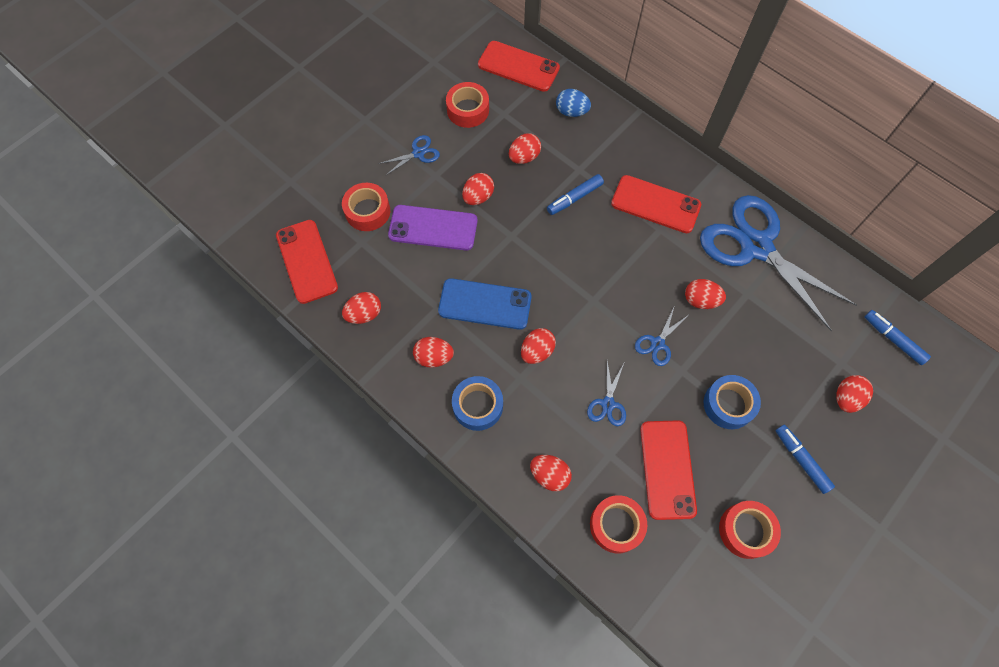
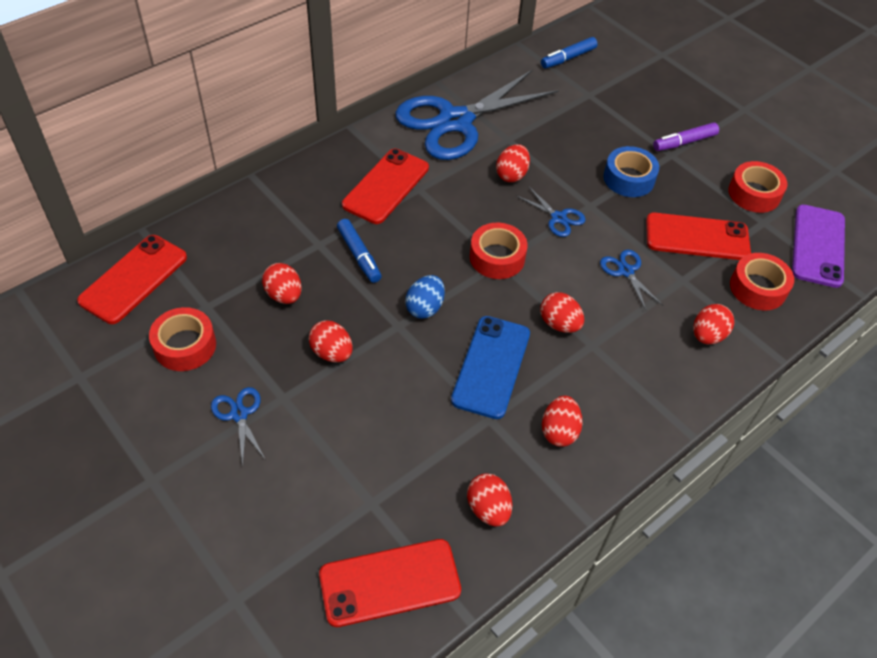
camera: 85 degrees left, 15 degrees down
(367, 211) = (321, 490): red tape -> red tape (497, 257)
(433, 228) = (368, 410): purple phone -> purple phone (818, 246)
(478, 406) = (625, 392): blue tape -> none
(571, 112) = (230, 237): blue egg -> blue egg (425, 307)
(608, 404) = (626, 271): blue scissors -> blue scissors turned 135 degrees counterclockwise
(801, 460) = (684, 142): blue marker -> purple marker
(846, 398) = (624, 100): red egg -> none

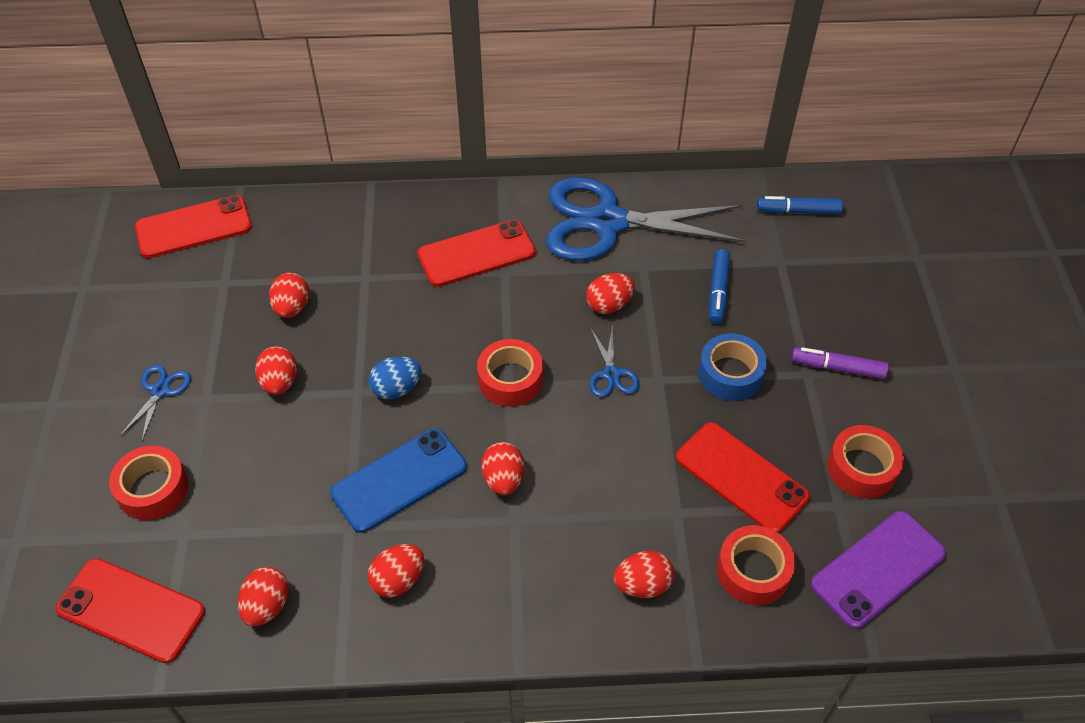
camera: 40 degrees right, 0 degrees up
(185, 345) = (177, 307): red tape -> red tape (153, 489)
(359, 255) = (388, 307): blue marker -> blue marker (718, 291)
(626, 271) = (625, 467): blue scissors -> none

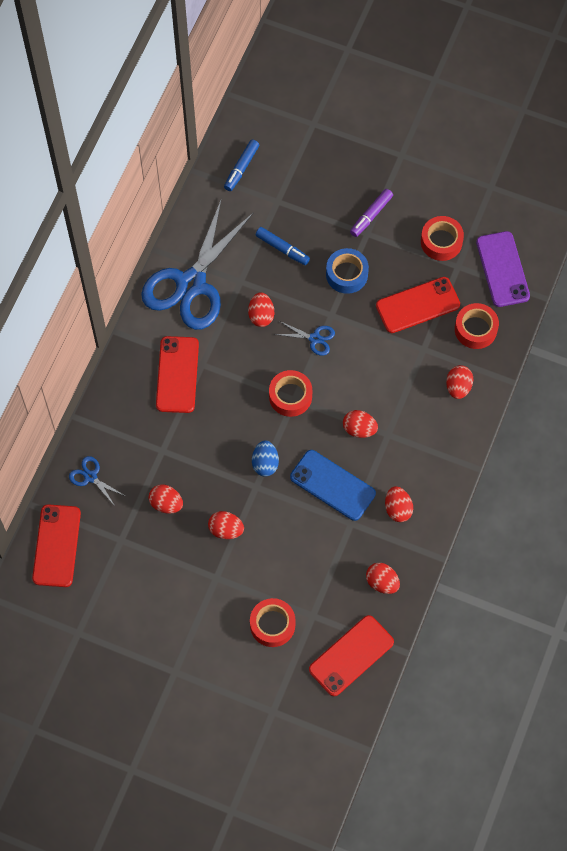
camera: 65 degrees left, 15 degrees up
(160, 390) = (197, 603): blue scissors -> blue scissors (90, 477)
(399, 480) = (332, 485): blue phone -> blue phone turned 45 degrees counterclockwise

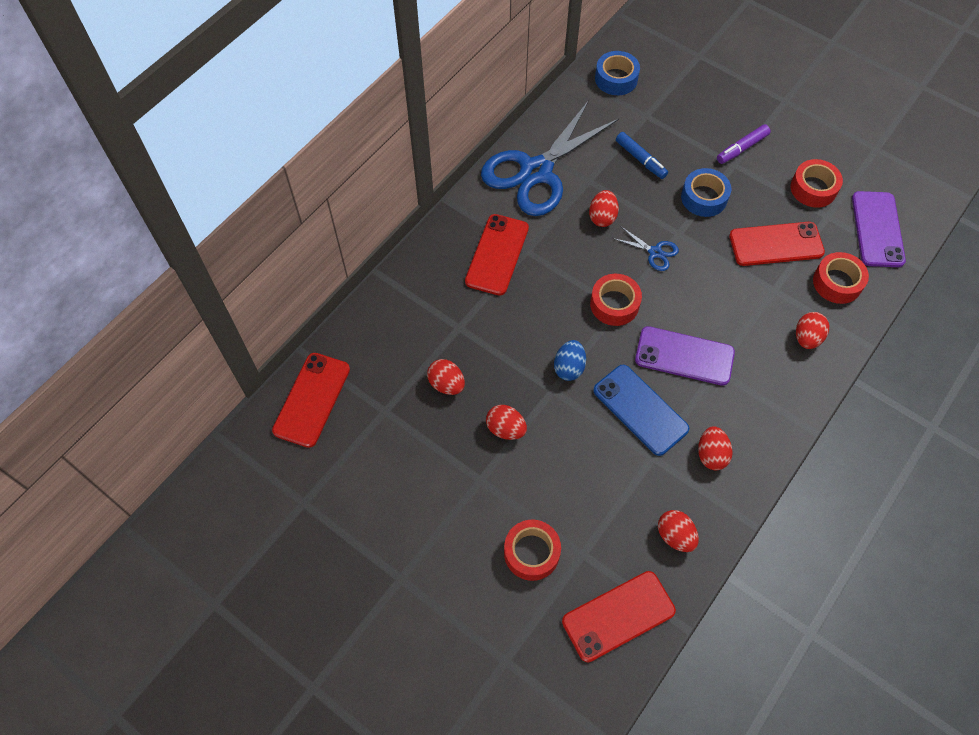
camera: 15 degrees right, 5 degrees down
(90, 477) = (372, 336): blue scissors -> none
(241, 168) = (616, 79): blue marker -> blue tape
(359, 429) = (684, 356): red egg -> purple phone

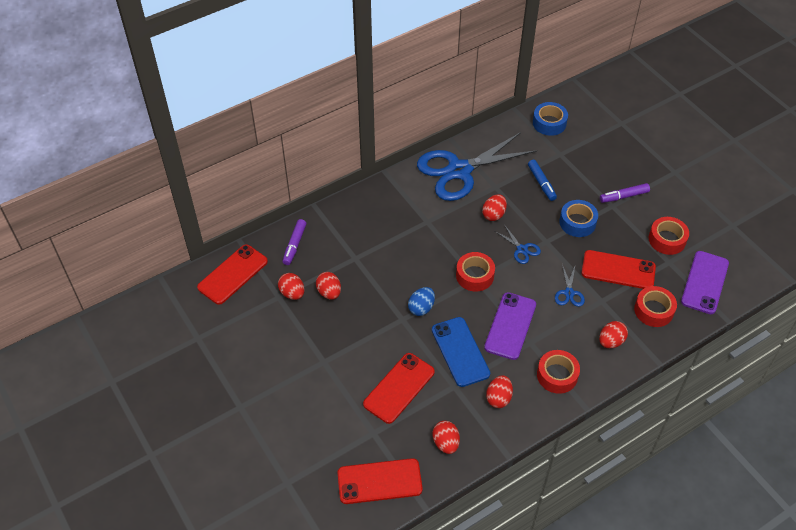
camera: 20 degrees right, 10 degrees down
(374, 334) = (294, 245): none -> purple marker
(497, 255) = (404, 218): red phone -> red phone (399, 388)
(505, 429) = (357, 334): red egg -> red egg (292, 293)
(531, 552) = (337, 420): red tape -> red tape (557, 375)
(684, 356) = (510, 326): purple phone -> purple phone turned 75 degrees clockwise
(733, 291) = (569, 293): none -> blue scissors

